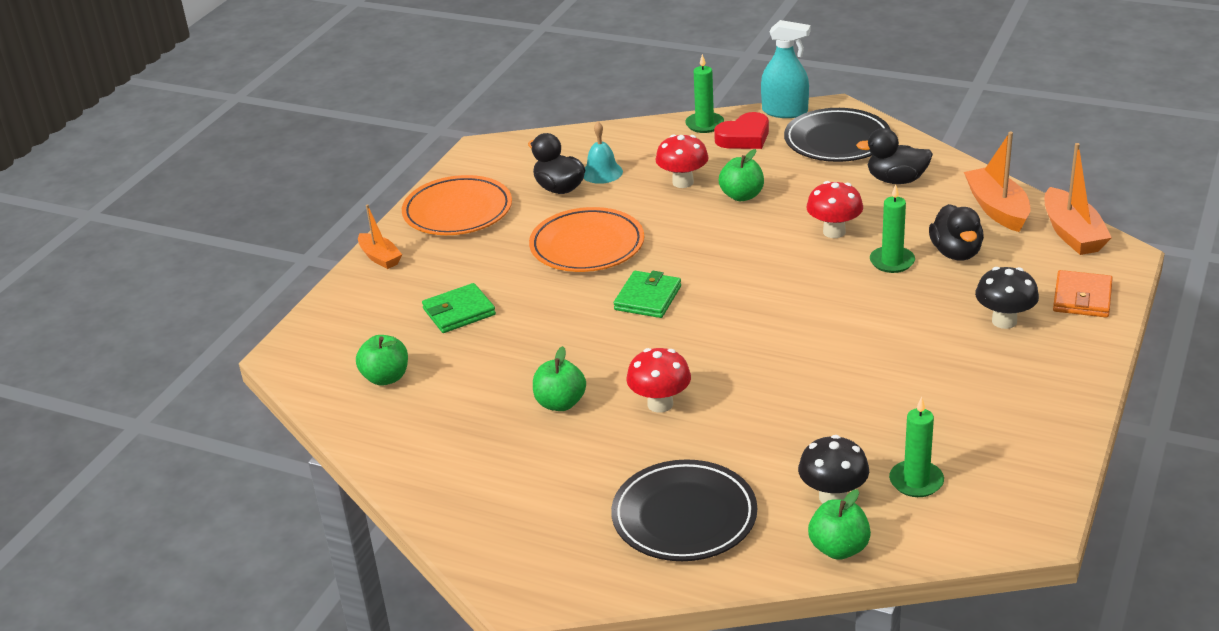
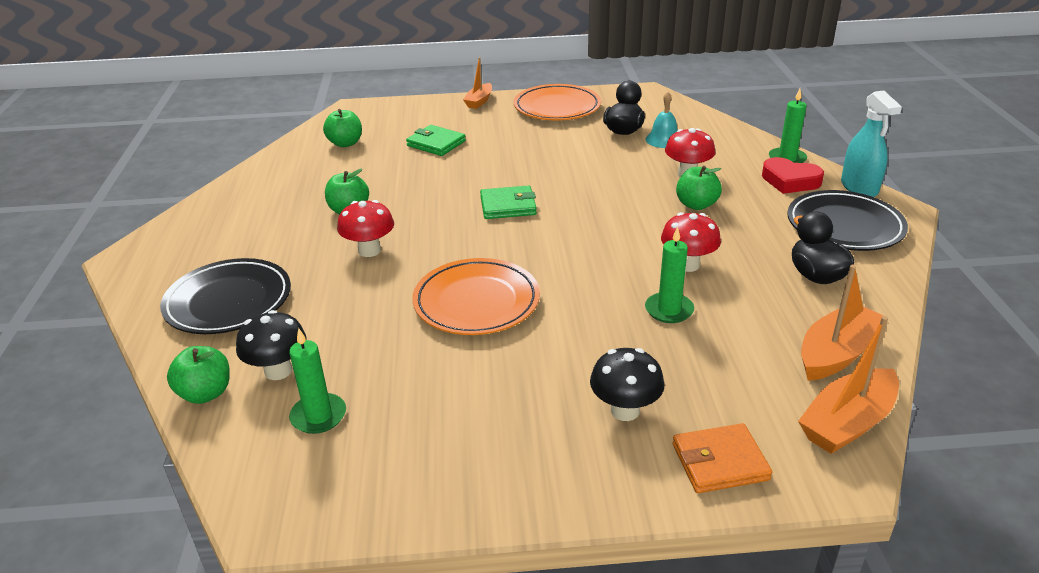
camera: 60 degrees right, 0 degrees up
(587, 246) = (557, 163): orange plate -> orange plate (476, 302)
(956, 253) = (723, 346): black duck -> none

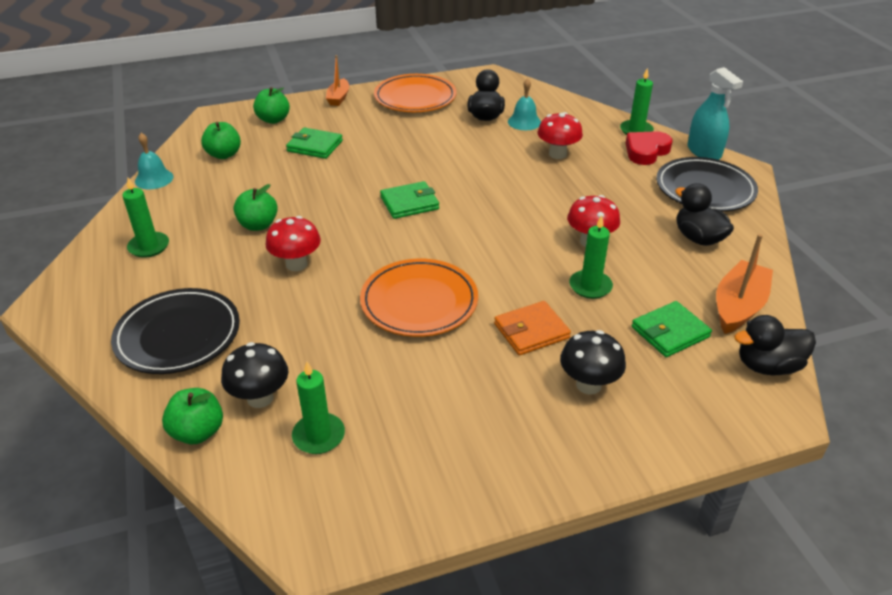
camera: 15 degrees left, 5 degrees up
(239, 218) = (149, 246): none -> green candle
(271, 159) = (154, 179): none -> turquoise bell
(696, 205) = (576, 183): green apple -> green apple (273, 120)
(719, 462) = (682, 417): orange wallet -> orange wallet (531, 331)
(742, 369) = (670, 332): none -> green wallet
(790, 181) = (646, 151): red heart -> red heart turned 120 degrees clockwise
(847, 423) = (767, 366): orange boat -> black duck

